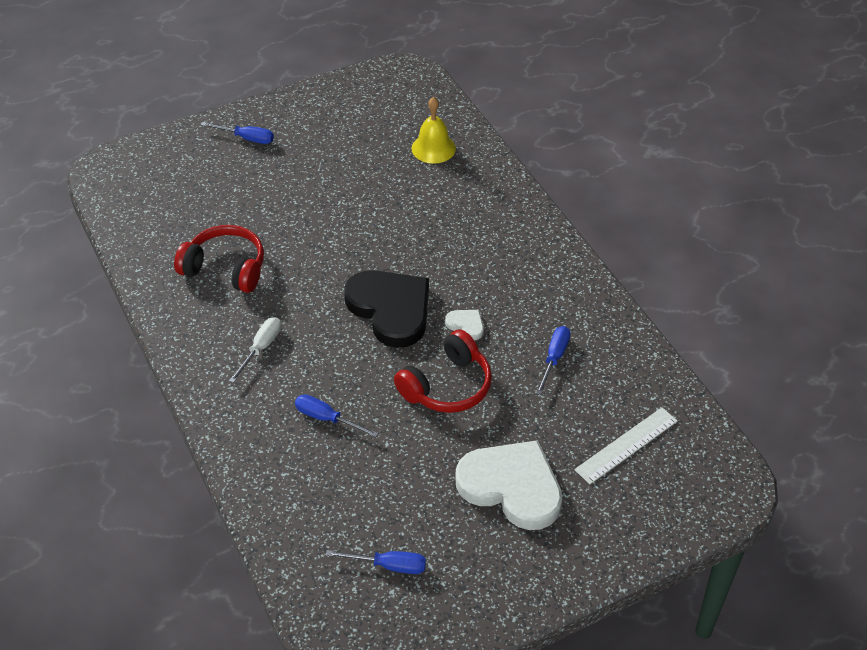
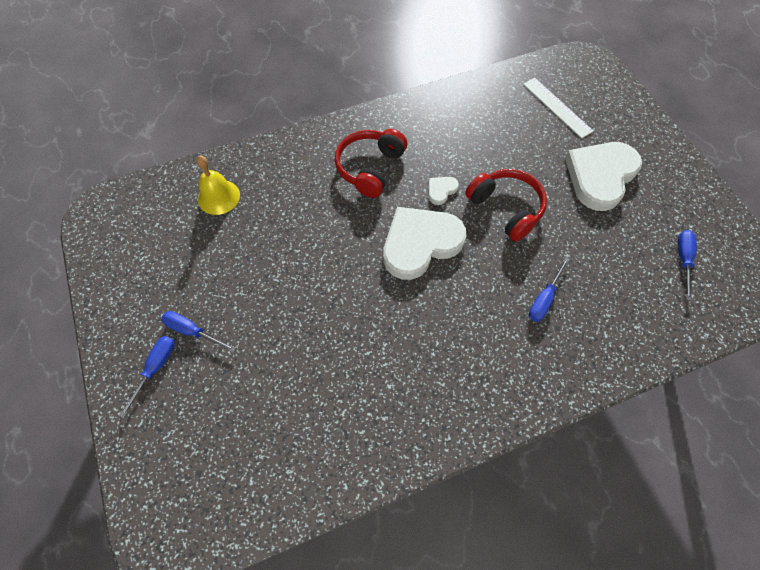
camera: 85 degrees left, 15 degrees up
(225, 268) = (354, 388): red headphones -> red headphones (370, 168)
(261, 348) = (463, 353): white screwdriver -> none
(391, 309) = (420, 243): black heart -> white heart
(554, 358) = (477, 137): blue screwdriver -> blue screwdriver (192, 331)

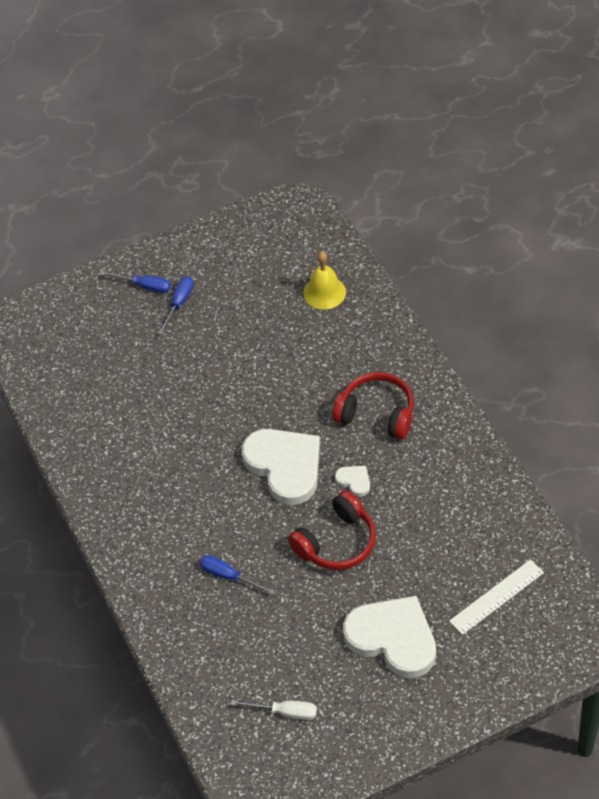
camera: 90 degrees right, 10 degrees down
(683, 260) = (285, 712): blue screwdriver -> white screwdriver

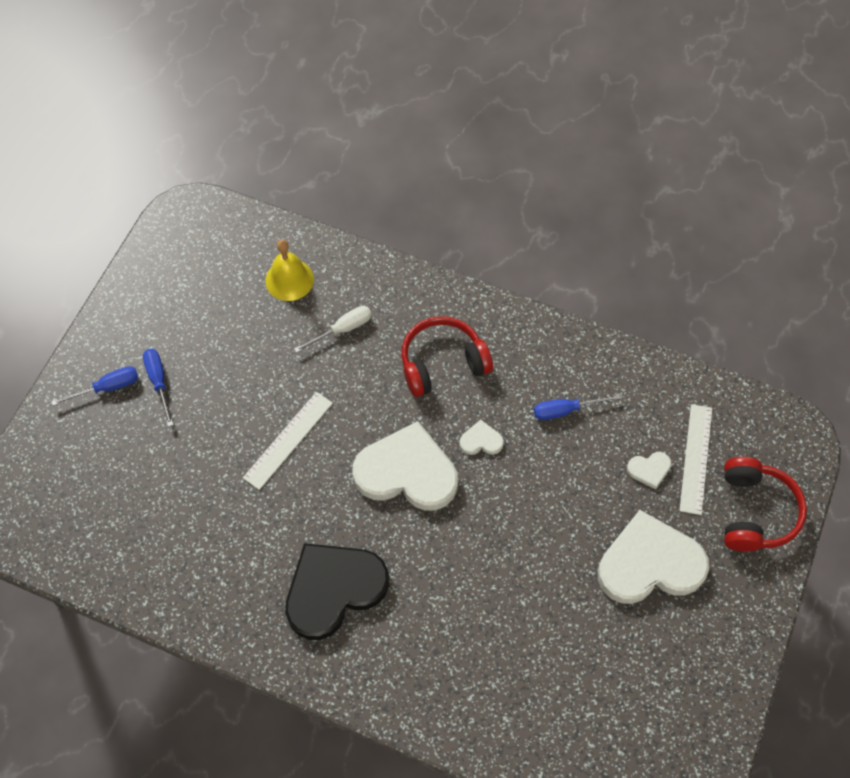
camera: 45 degrees left, 10 degrees up
(169, 504) = (333, 589): none -> black heart
(227, 394) = (288, 440): none -> white ruler
(228, 576) = (454, 618): blue screwdriver -> blue screwdriver (565, 410)
(285, 712) = (626, 709): white screwdriver -> white screwdriver (342, 329)
(336, 542) = (519, 510): red headphones -> red headphones (755, 512)
(454, 580) = (649, 469): none -> white heart

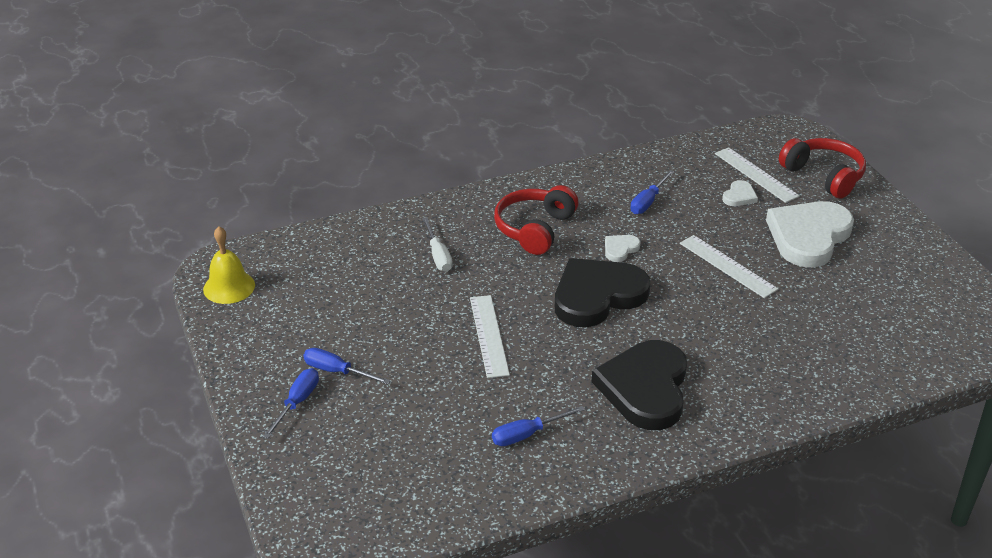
camera: 45 degrees left, 25 degrees down
(210, 552) = (527, 434): none -> blue screwdriver
(289, 280) = (357, 255): yellow bell -> yellow bell (229, 287)
(342, 329) = (438, 255): white screwdriver -> white screwdriver turned 150 degrees clockwise
(407, 472) = (597, 296): white heart -> black heart
(542, 533) = (728, 266): none -> white ruler

